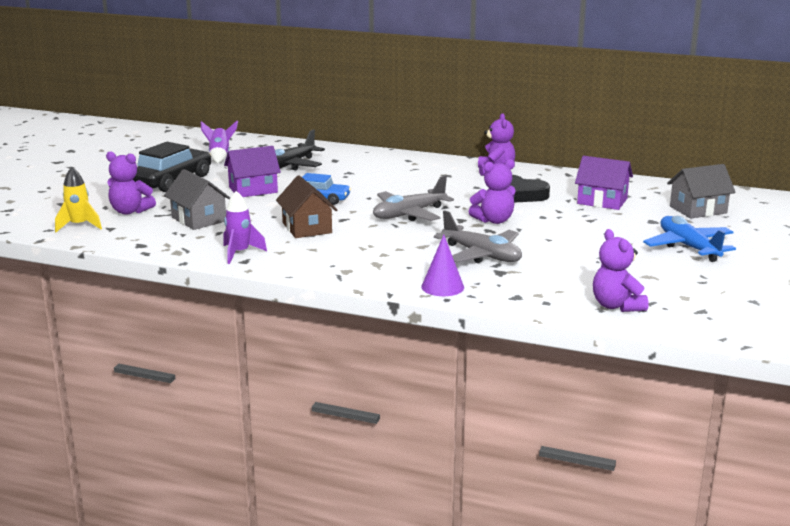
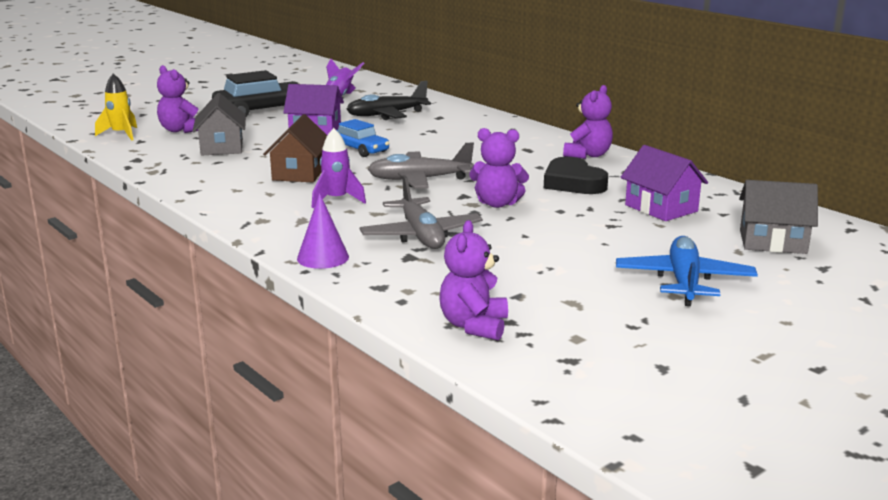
camera: 30 degrees right, 0 degrees up
(240, 253) = (200, 183): purple rocket -> purple rocket (337, 200)

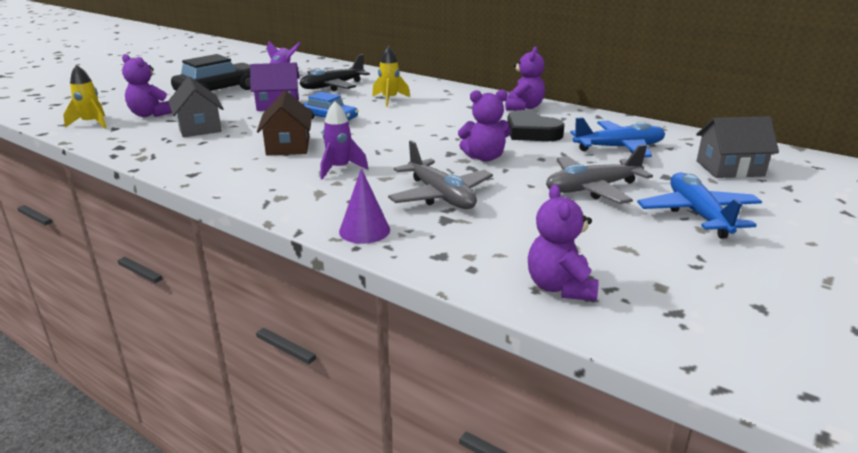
camera: 15 degrees left, 5 degrees up
(419, 180) = (401, 142): grey plane -> grey plane (592, 189)
(440, 134) = (389, 100): none -> yellow rocket
(661, 208) = (619, 148): purple house -> blue plane

